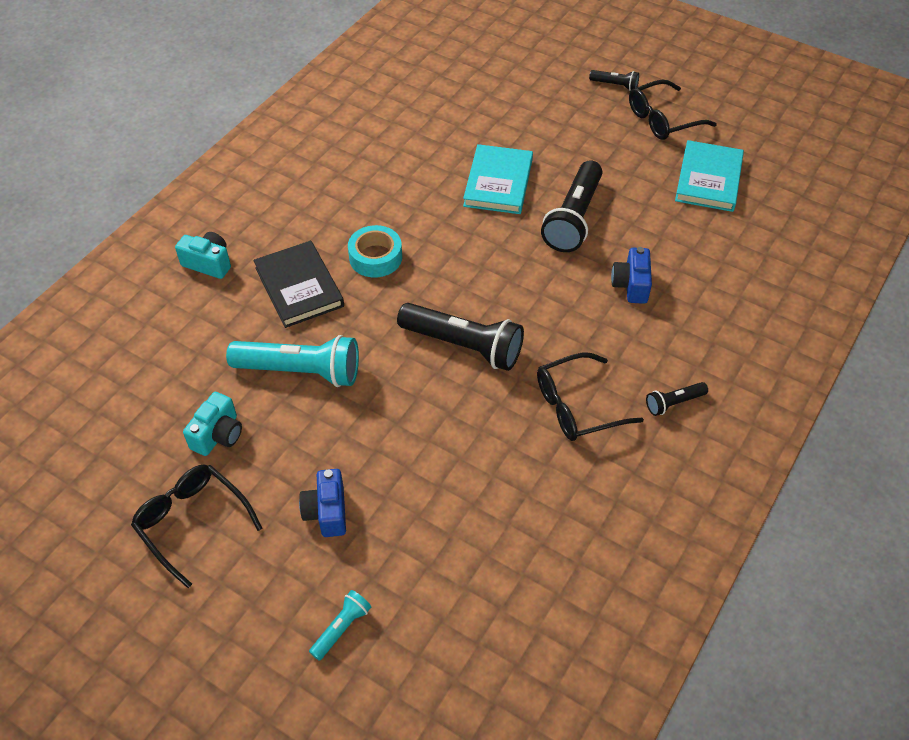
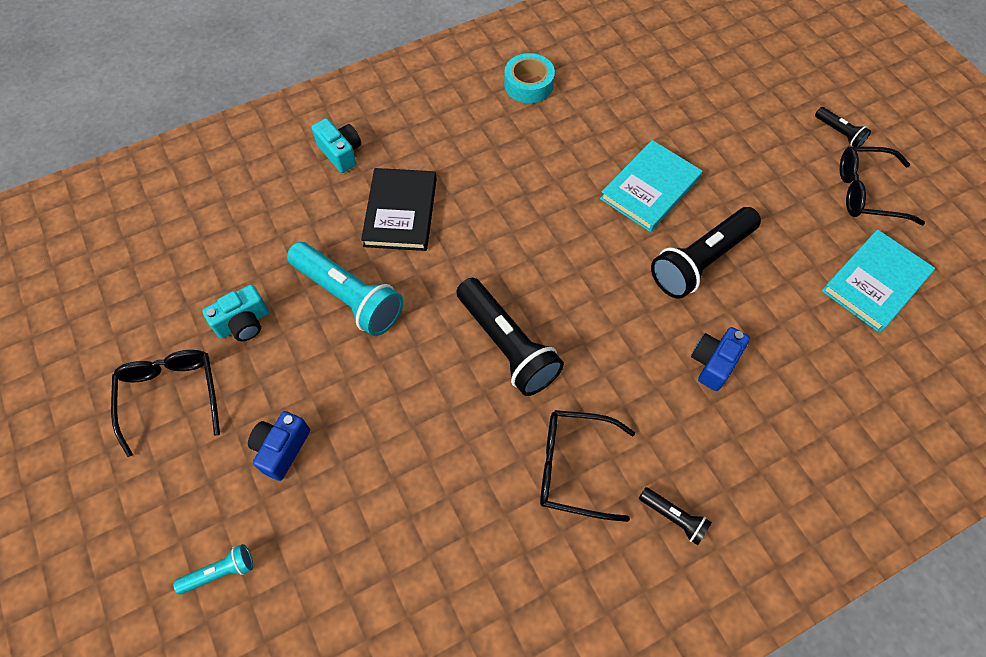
camera: 30 degrees right, 10 degrees up
(375, 257) = (485, 214): turquoise tape -> turquoise tape (528, 84)
(673, 403) = (673, 517): black flashlight -> black flashlight turned 150 degrees counterclockwise

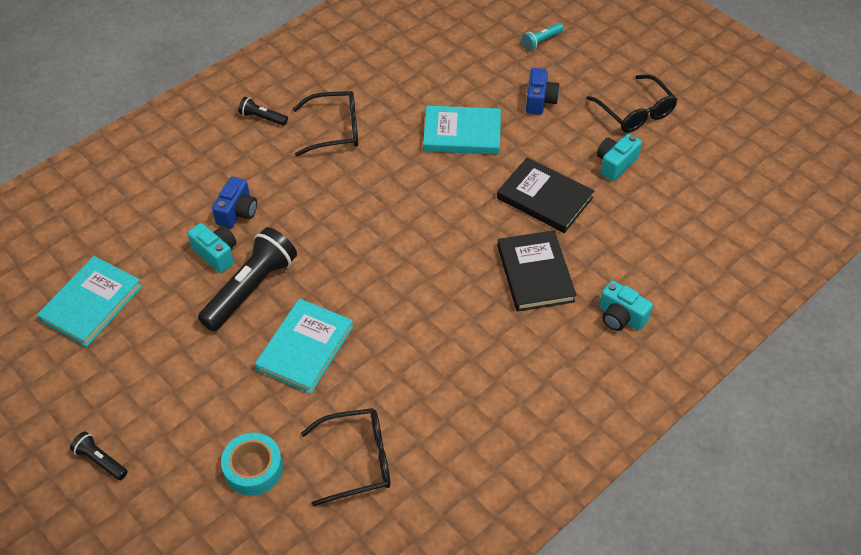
camera: 165 degrees right, 10 degrees down
(349, 297) = (544, 198): turquoise flashlight -> black book
(407, 417) = (462, 133): none -> turquoise book
(507, 345) = (404, 191): black flashlight -> none
(528, 84) = (459, 443): turquoise tape -> turquoise tape (253, 468)
(739, 312) = (216, 254): none -> turquoise camera
(867, 192) = (82, 393): black glasses -> black glasses (357, 460)

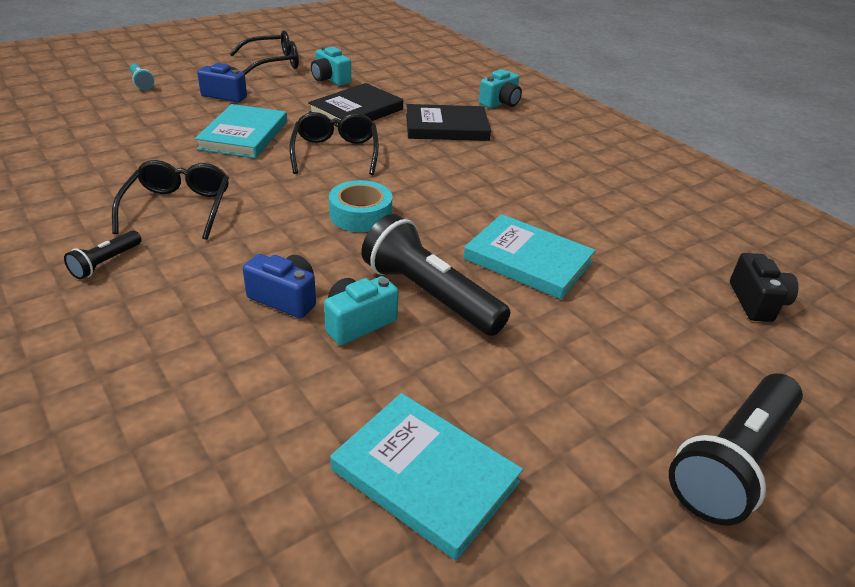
camera: 85 degrees left, 15 degrees down
(100, 460) = (733, 462): black flashlight -> black flashlight, size x2.08
(253, 468) = (701, 311): turquoise tape -> turquoise tape (360, 215)
(271, 514) = (756, 302): none -> black camera
(357, 460) = (671, 240): black glasses -> black glasses (335, 152)

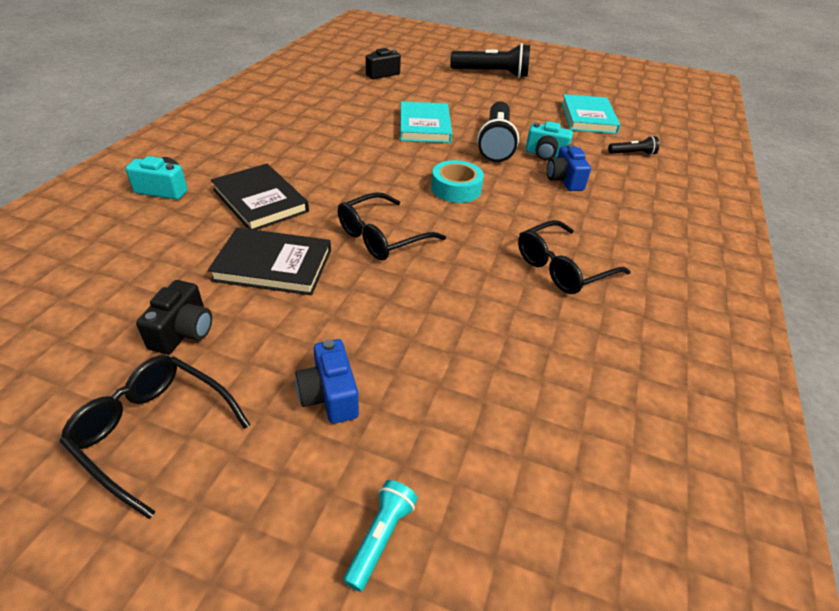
camera: 125 degrees left, 5 degrees up
(106, 263) = (647, 257): black flashlight -> black flashlight (632, 154)
(244, 135) = (415, 308): turquoise book -> none
(330, 79) = (183, 332): turquoise camera -> black camera

